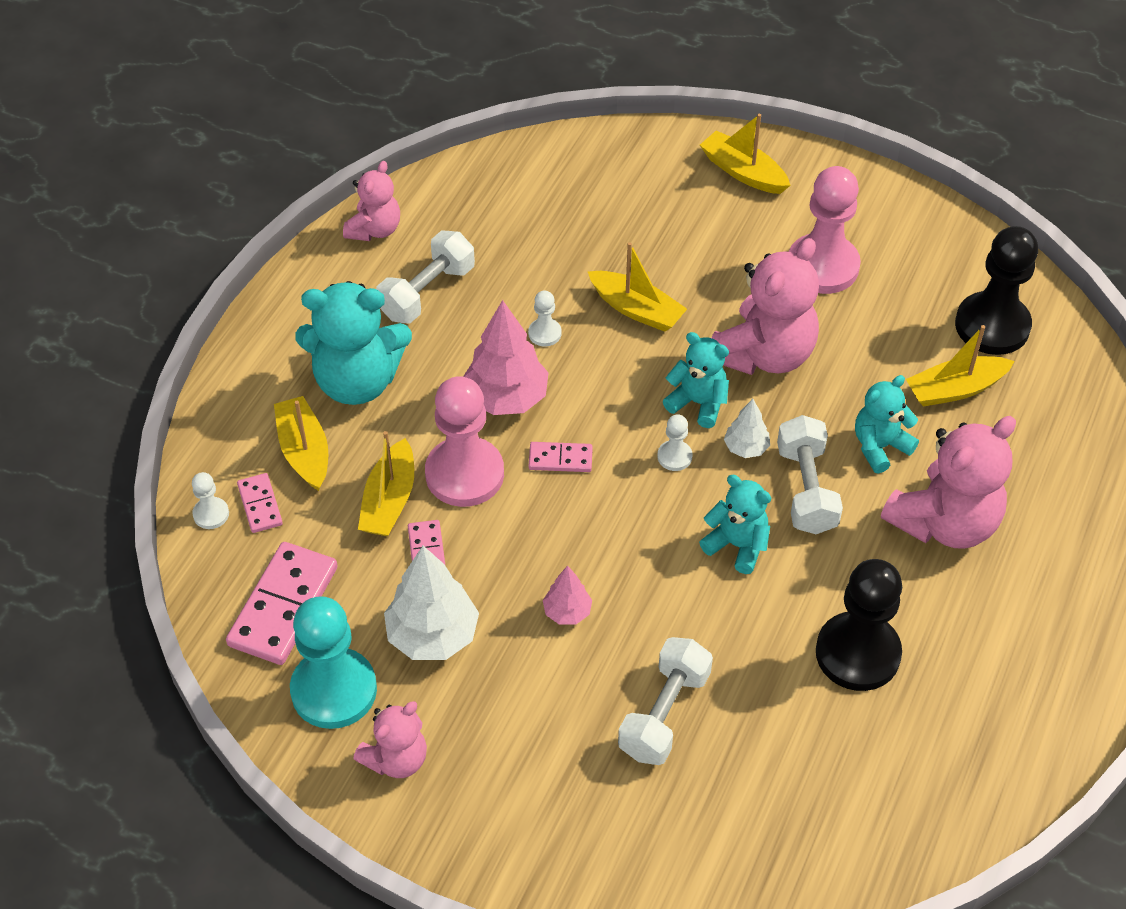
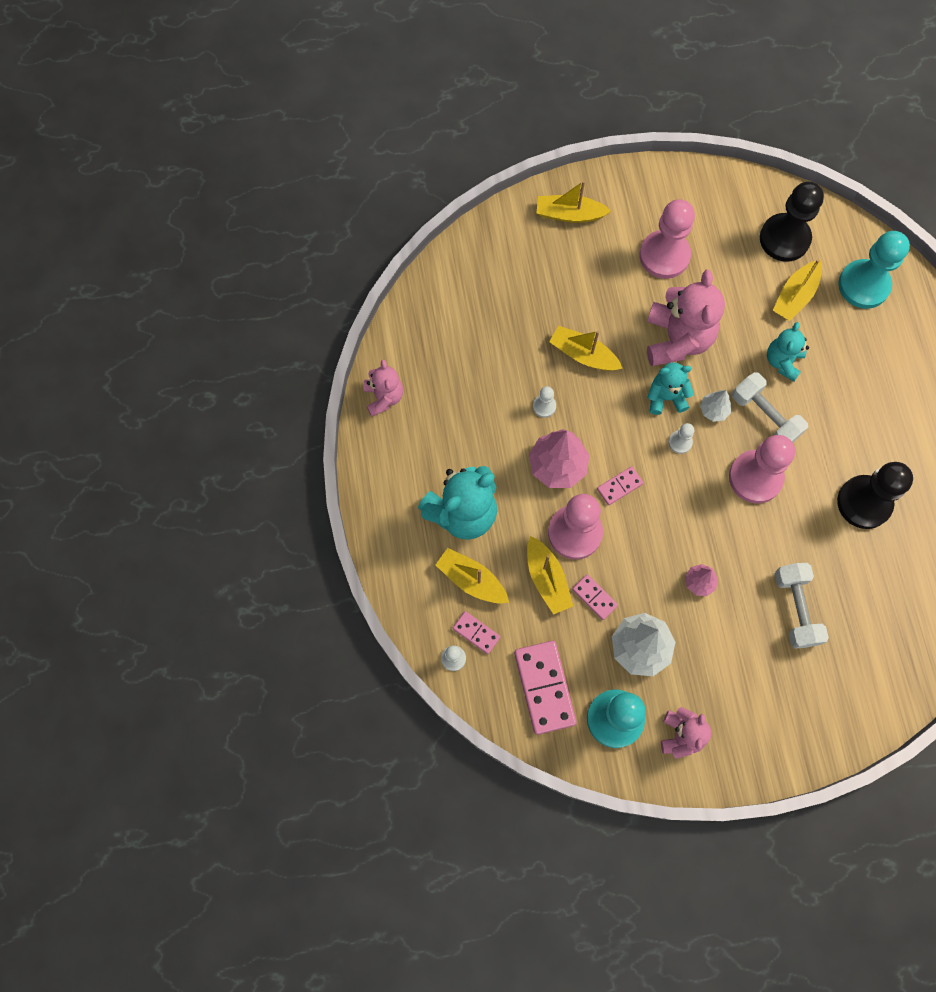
camera: 35 degrees left, 20 degrees up
(427, 292) = (452, 422): white dumbbell -> none
(636, 309) = (583, 355): yellow boat -> yellow boat turned 150 degrees counterclockwise
(737, 545) = (755, 477): turquoise teddy bear -> pink pawn
(944, 522) = (849, 389): pink teddy bear -> none
(1058, 425) = (863, 285): none -> turquoise pawn

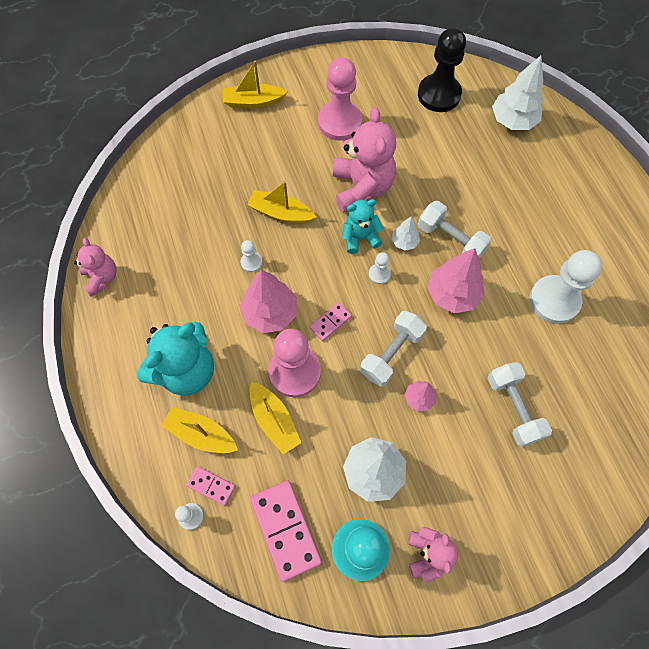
camera: 10 degrees left, 5 degrees down
(594, 597) = (322, 430): pink domino -> none
(678, 531) = (391, 354): none -> white dumbbell
(755, 477) = (452, 294): pink pawn -> pink tree
(782, 361) = (457, 192): turquoise teddy bear -> none
(795, 296) = (457, 138): yellow boat -> none
(863, 285) = (512, 121): turquoise pawn -> white tree
(864, 503) = (554, 300): black pawn -> white pawn

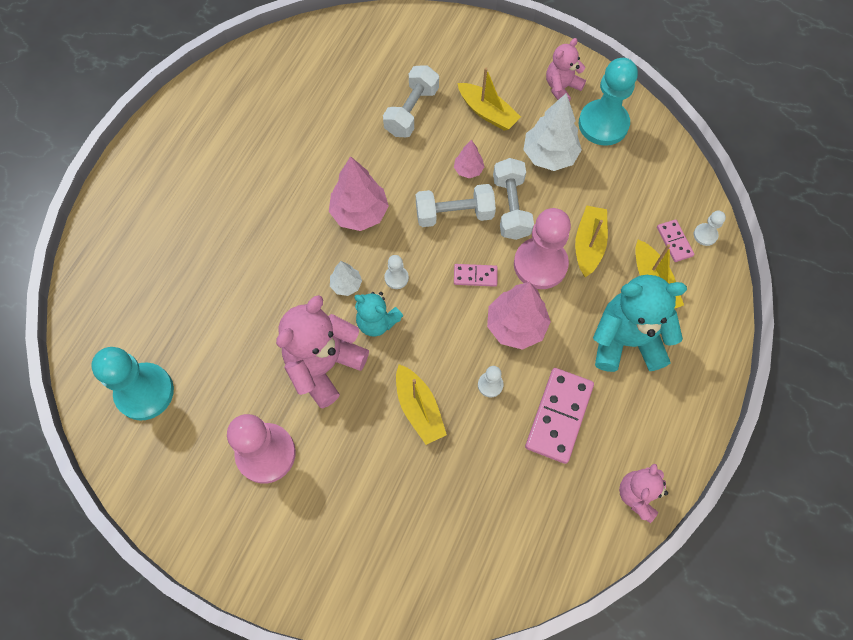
camera: 135 degrees left, 0 degrees up
(253, 101) = (319, 566): yellow boat -> yellow boat (487, 112)
(285, 530) = (643, 173): pink domino -> pink domino (558, 416)
(439, 94) = (144, 392): black pawn -> turquoise pawn
(450, 240) = (309, 253): white dumbbell -> white dumbbell (511, 207)
(512, 121) = (123, 303): white tree -> none
(554, 300) = (294, 145): white pawn -> none

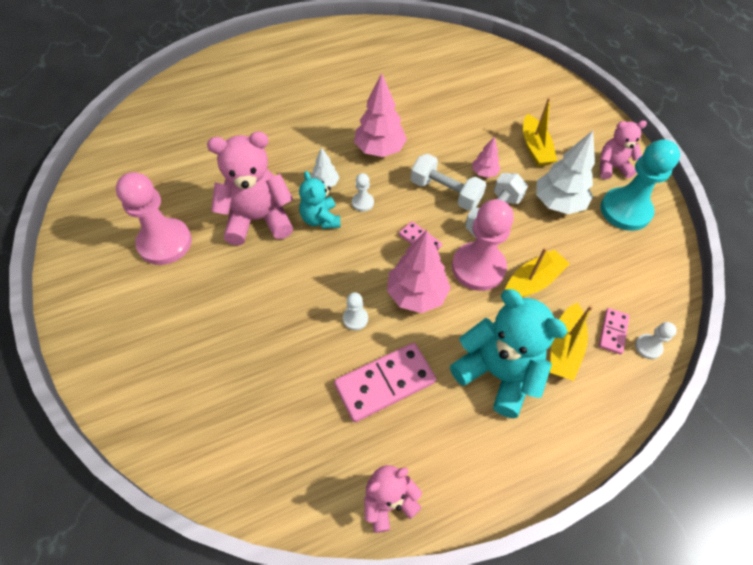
camera: 40 degrees right, 10 degrees down
(144, 392) = (143, 156): turquoise pawn -> none
(411, 111) = (478, 115): white dumbbell -> none
(419, 408) = (289, 294): yellow boat -> none

